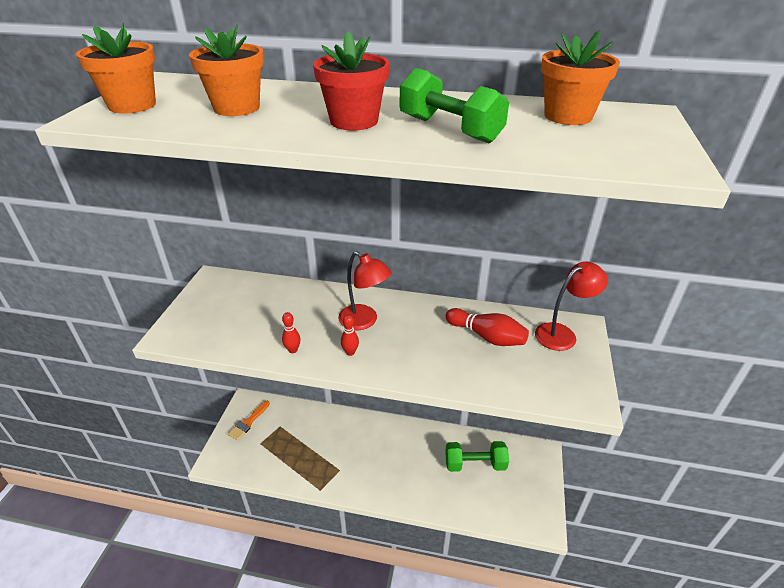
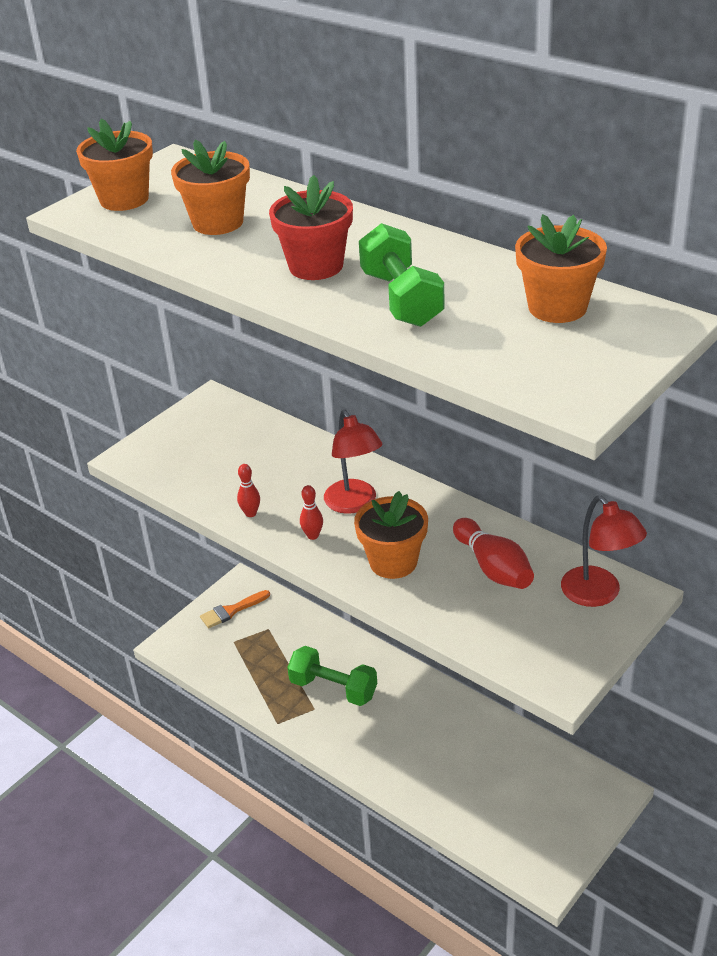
camera: 30 degrees right, 0 degrees up
(420, 353) = (393, 562): none -> orange flower pot
(475, 464) = (500, 768): green dumbbell -> green dumbbell (333, 688)
(562, 334) = (598, 594): red lamp -> red lamp turned 60 degrees clockwise

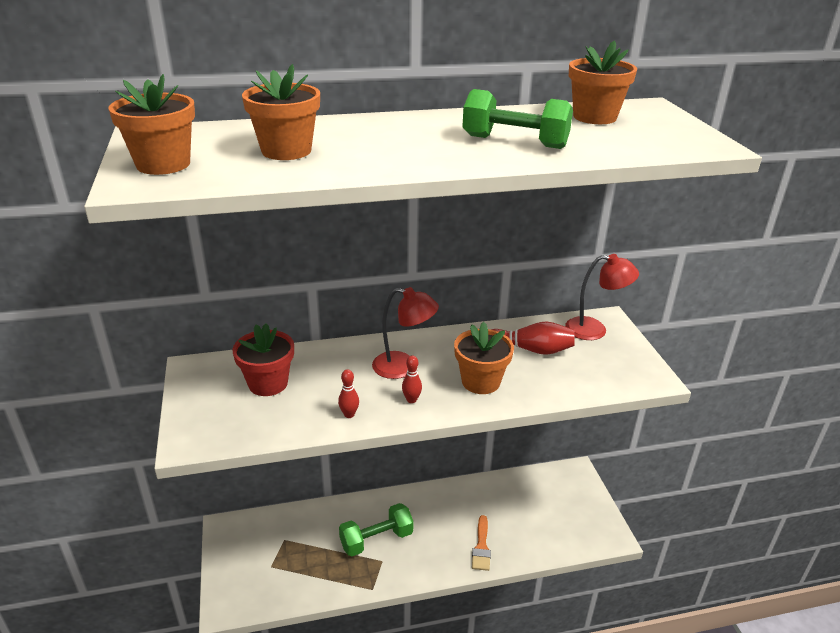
camera: 55 degrees left, 5 degrees down
(232, 610) = (242, 549): orange brush -> orange brush (481, 547)
(316, 266) = (421, 147): red flower pot -> red flower pot (268, 383)

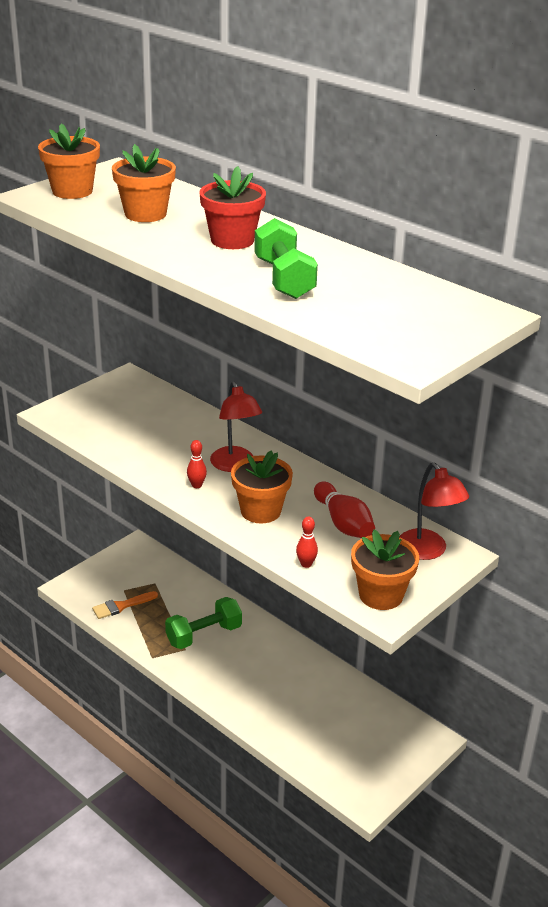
camera: 55 degrees right, 0 degrees up
(268, 383) = (145, 414): red flower pot -> red flower pot (232, 240)
(349, 414) = (147, 464): red bowling pin -> red bowling pin (306, 564)
(376, 540) = (204, 635): green dumbbell -> green dumbbell turned 60 degrees counterclockwise
(481, 547) = (259, 706): orange brush -> orange brush (121, 606)
(594, 117) = (408, 296): orange flower pot -> orange flower pot (381, 595)

